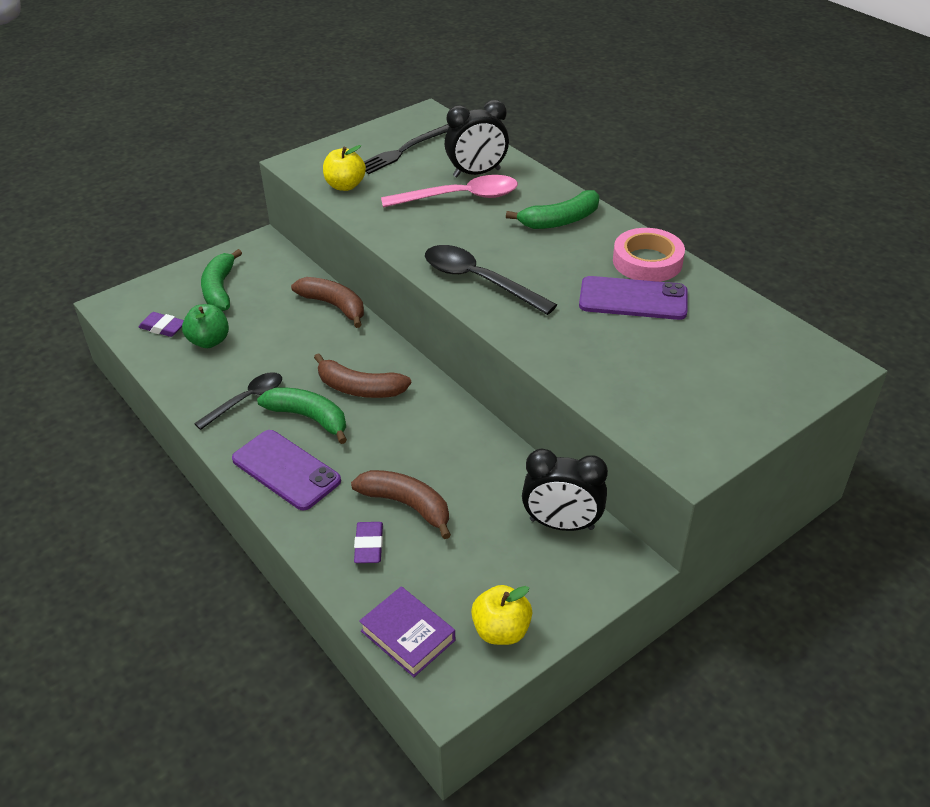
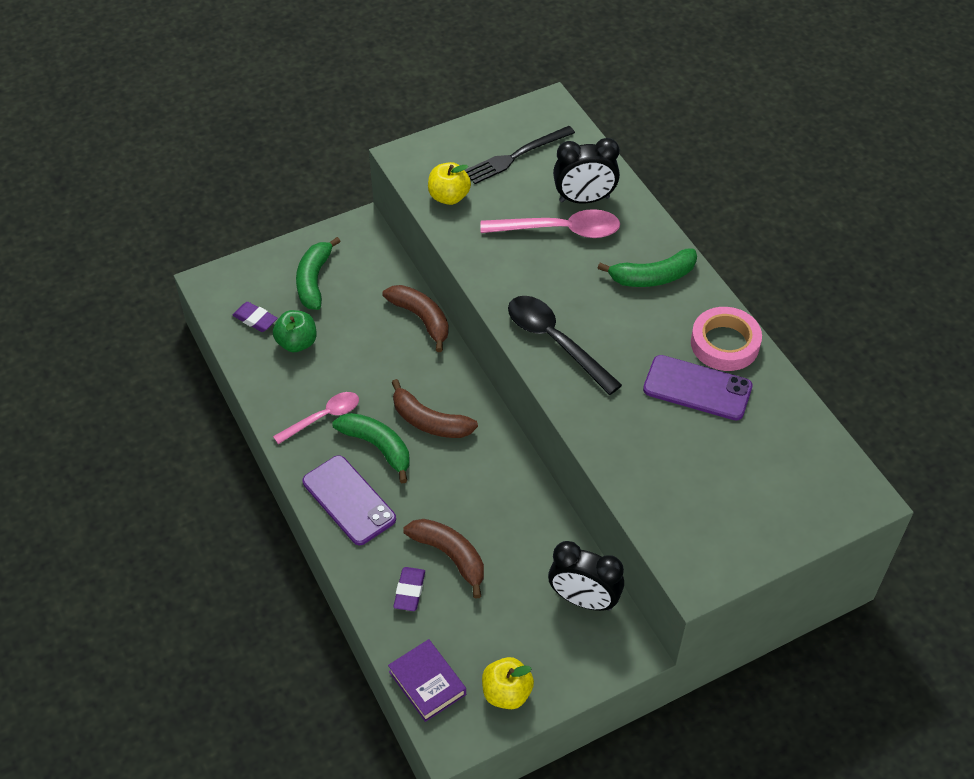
camera: 10 degrees right, 10 degrees up
(247, 400) = (324, 417): black spoon -> pink spoon

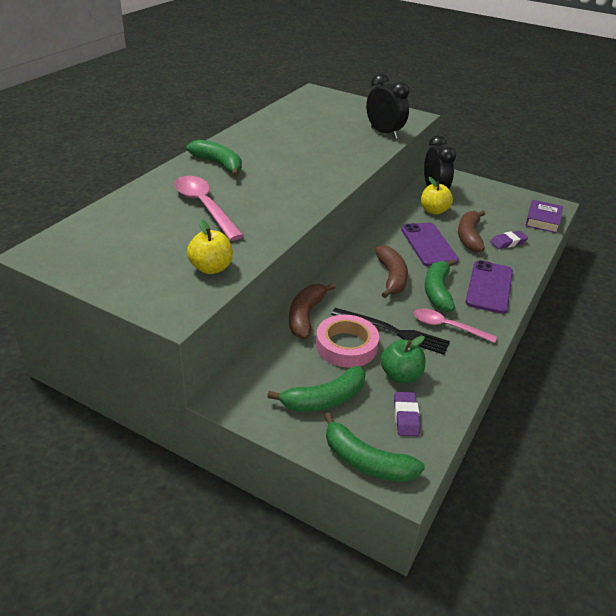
camera: 125 degrees left, 15 degrees down
(240, 273) = (366, 461): none -> green banana
(506, 693) = (511, 197): yellow apple -> yellow apple (434, 211)
(516, 156) = (127, 250): black fork -> black fork (393, 331)
(555, 341) = (315, 183): black spoon -> none
(584, 199) = (159, 205): black clock -> black clock (384, 133)
(697, 388) = (297, 135): purple phone -> purple phone (428, 245)
(725, 343) = (253, 134): pink tape -> pink tape (346, 346)

